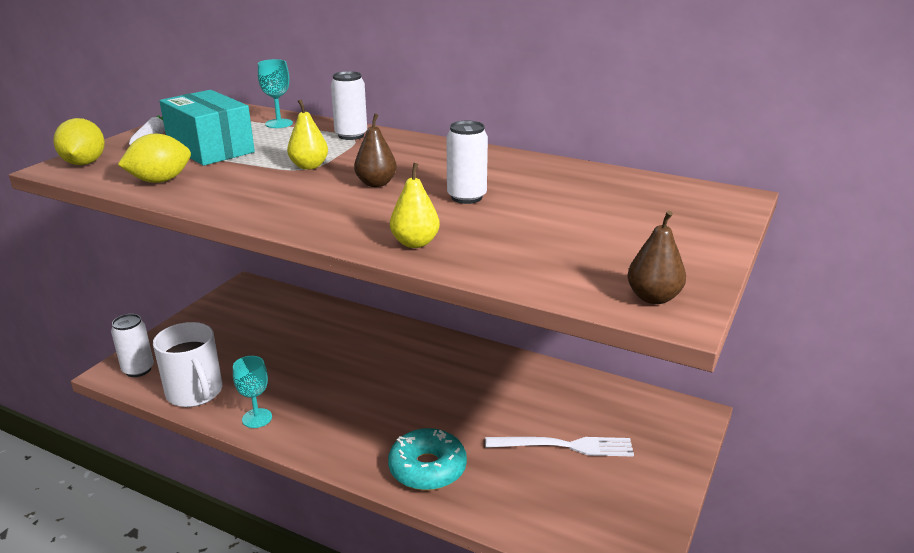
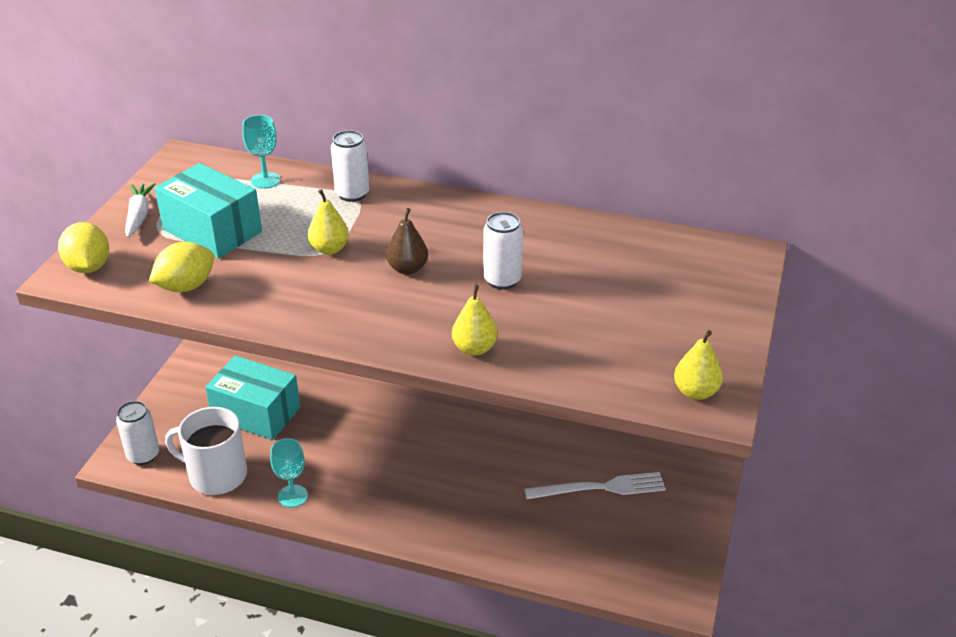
camera: 10 degrees left, 10 degrees up
(195, 392) = (216, 475): white mug -> white mug turned 150 degrees clockwise
(253, 347) = (256, 413): none -> turquoise box
(427, 468) = (477, 528): turquoise donut -> none
(653, 298) = (695, 392): brown pear -> yellow pear

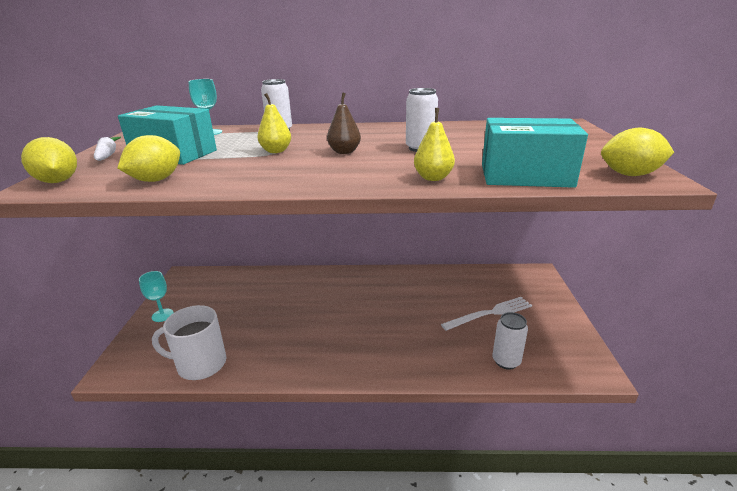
camera: 15 degrees left, 10 degrees down
(143, 455) = (134, 362): white can -> white can (506, 361)
(256, 413) = (224, 316): turquoise box -> turquoise box (525, 175)
(292, 496) = (269, 366): turquoise goblet -> turquoise goblet (162, 315)
(695, 392) = (630, 174): yellow pear -> yellow lemon

